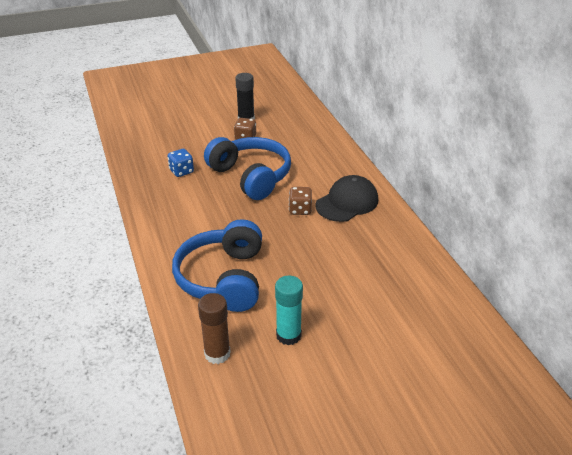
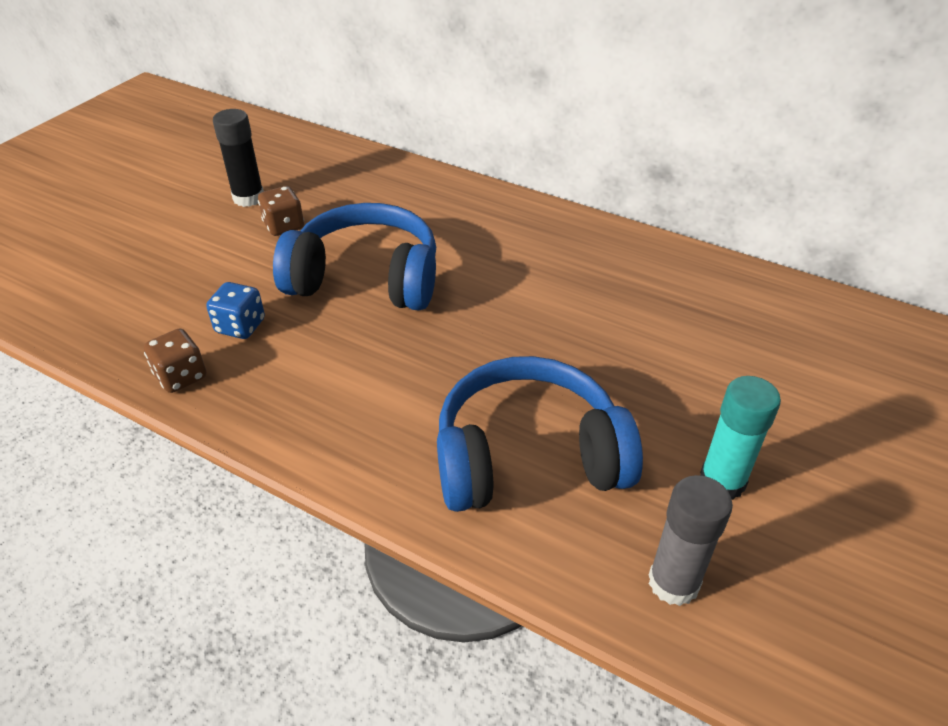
camera: 40 degrees left, 5 degrees up
(217, 353) = (673, 582): brown glue stick -> grey glue stick
(224, 278) = (528, 457): blue headphones -> blue headphones turned 120 degrees clockwise
(300, 210) = (499, 291): brown dice -> brown dice (181, 376)
(347, 202) = (546, 249): black cap -> none

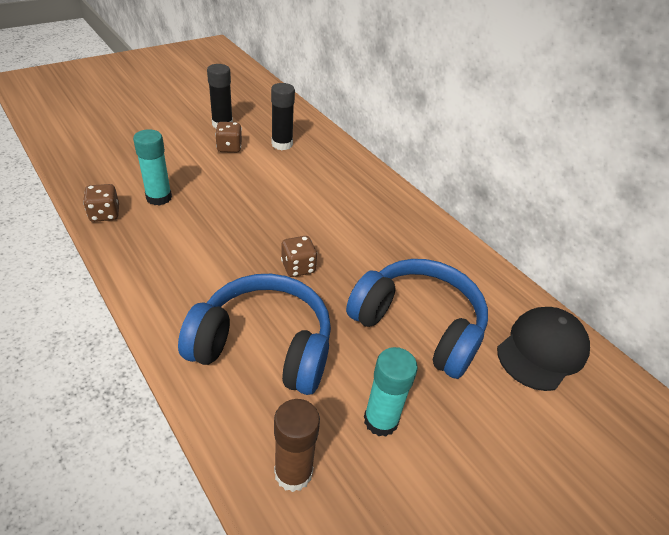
camera: 20 degrees right, 0 degrees up
(240, 326) = (159, 197): blue dice -> turquoise glue stick
(351, 198) = (282, 144): none -> black glue stick
(366, 279) = (252, 196): blue headphones -> blue headphones (418, 326)
(494, 346) = (298, 267): none -> brown dice
(673, 582) = (293, 472): grey glue stick -> brown glue stick
(827, 332) = (542, 350): none -> black cap

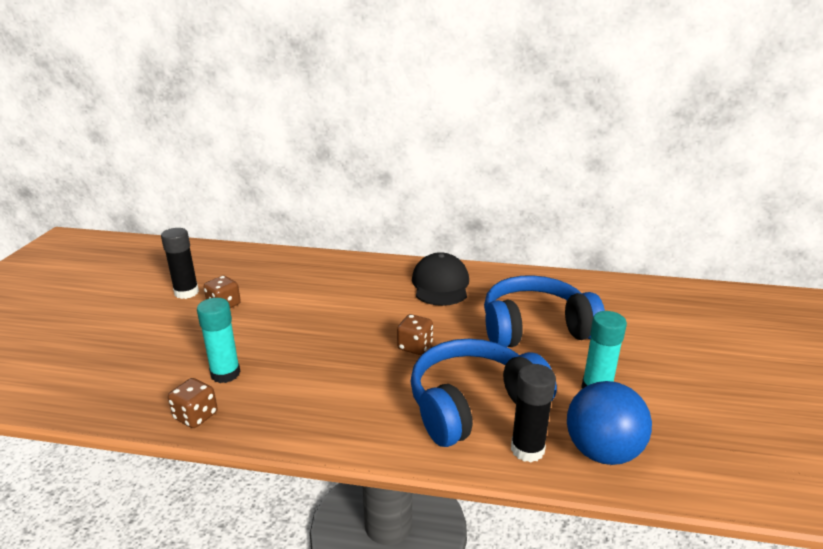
camera: 40 degrees left, 15 degrees down
(282, 144) = (265, 279): black glue stick -> black glue stick (527, 449)
(293, 472) = (602, 451): brown glue stick -> blue ball
(542, 350) = (606, 297): black cap -> black cap (440, 284)

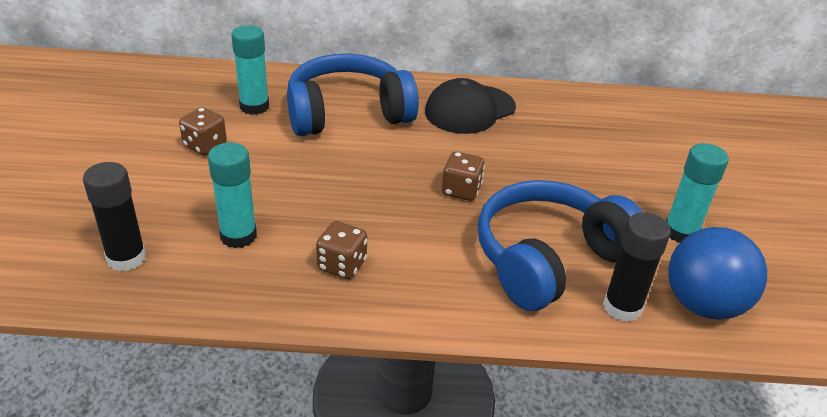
camera: 10 degrees left, 10 degrees up
(186, 292) = (149, 130): black glue stick -> black glue stick (126, 258)
(196, 416) = (220, 292): brown dice -> brown dice (342, 265)
(271, 278) = (254, 107): none -> turquoise glue stick
(440, 284) = (470, 109): black cap -> black cap turned 120 degrees counterclockwise
(535, 328) = (595, 162): blue headphones -> blue headphones (348, 113)

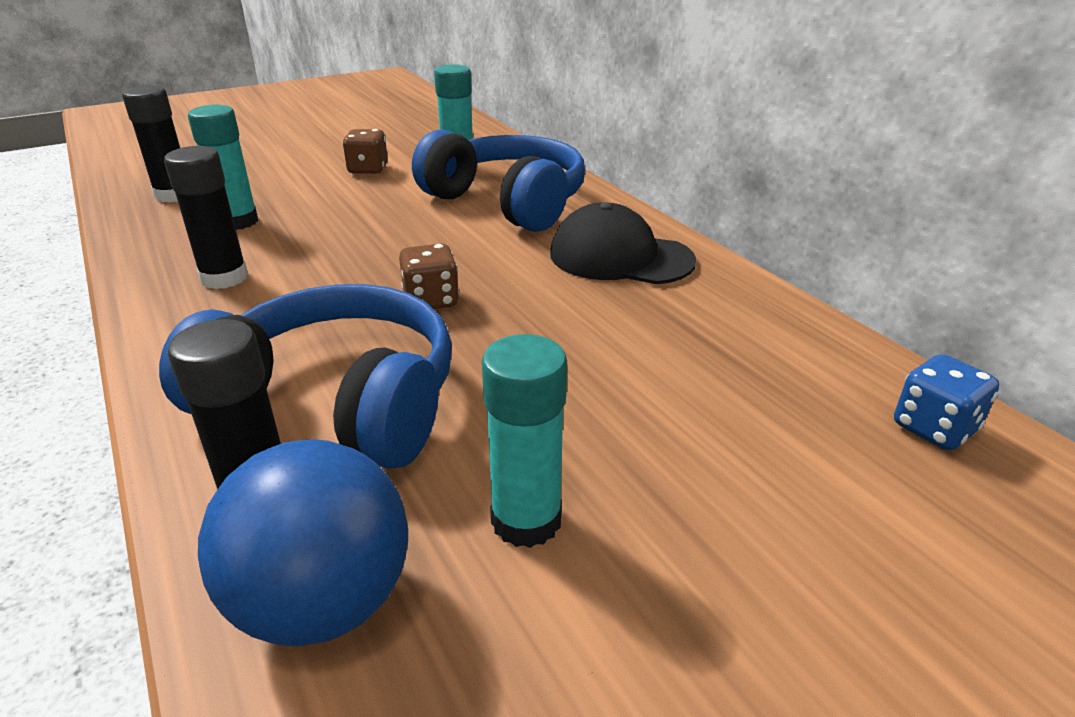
camera: 60 degrees right, 5 degrees down
(342, 265) = (224, 278): brown dice -> black glue stick
(681, 111) = (934, 428): none -> blue dice

